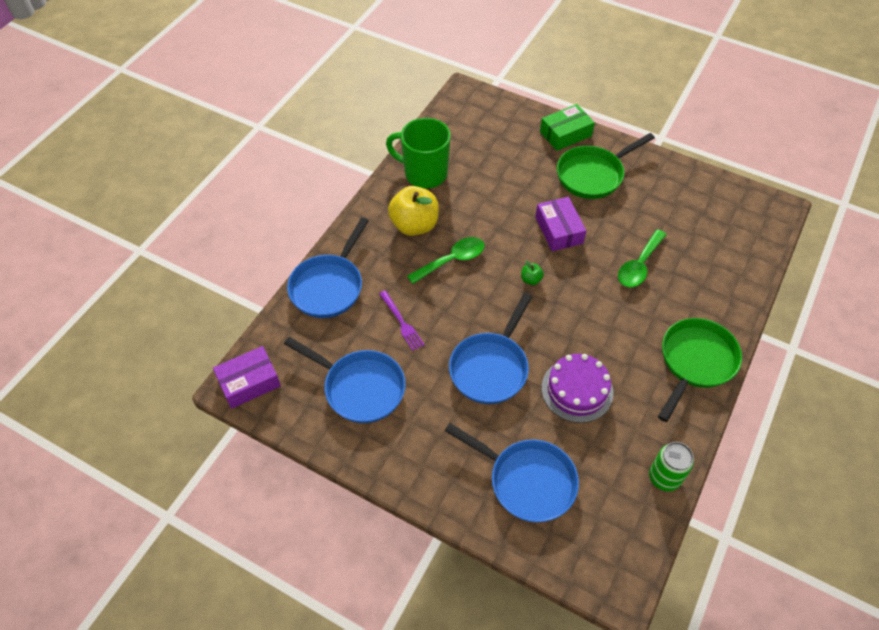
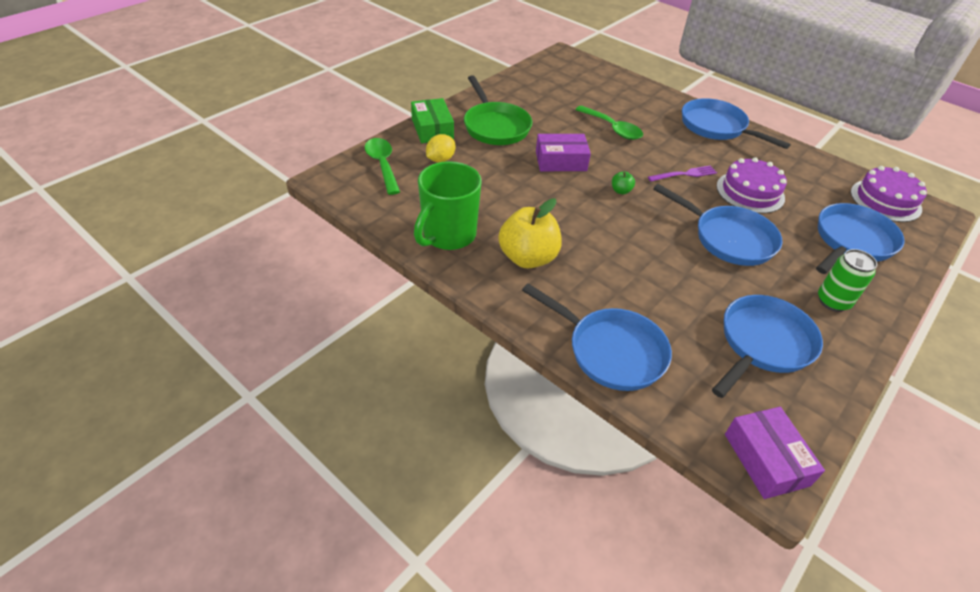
camera: 80 degrees left, 10 degrees down
(402, 323) = (671, 293): purple fork -> purple fork (685, 174)
(452, 260) = (587, 238): green spoon -> green spoon (382, 165)
(521, 149) = (440, 159): none -> yellow lemon
(621, 532) = (885, 200): none -> purple cake
(664, 477) = (829, 168): green can -> green can (833, 301)
(695, 362) = (716, 127): green pan -> blue pan

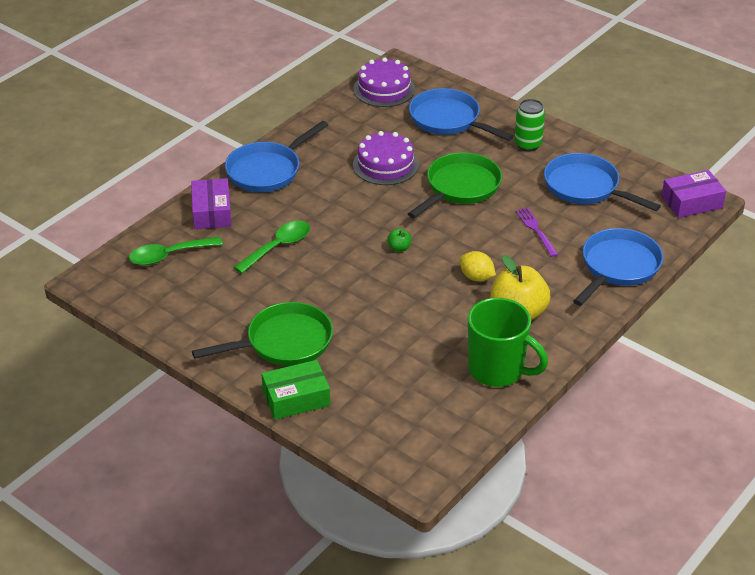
camera: 90 degrees left, 5 degrees down
(382, 165) = (381, 435): green spoon -> green spoon (169, 255)
(440, 159) = (362, 386): yellow lemon -> yellow lemon (476, 277)
(561, 161) = (351, 289): purple box -> purple box (212, 212)
(685, 174) = (361, 202): purple fork -> purple fork (535, 230)
(728, 238) = (460, 187): blue pan -> green pan

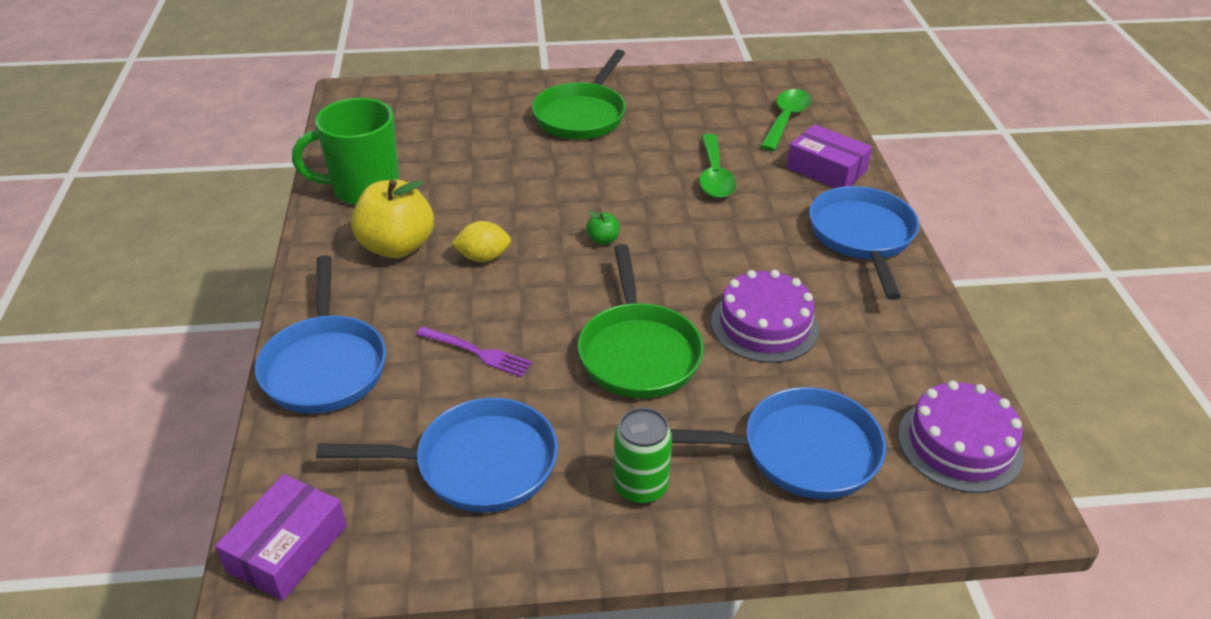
camera: 135 degrees right, 0 degrees up
(296, 398) = (514, 90): green box -> none

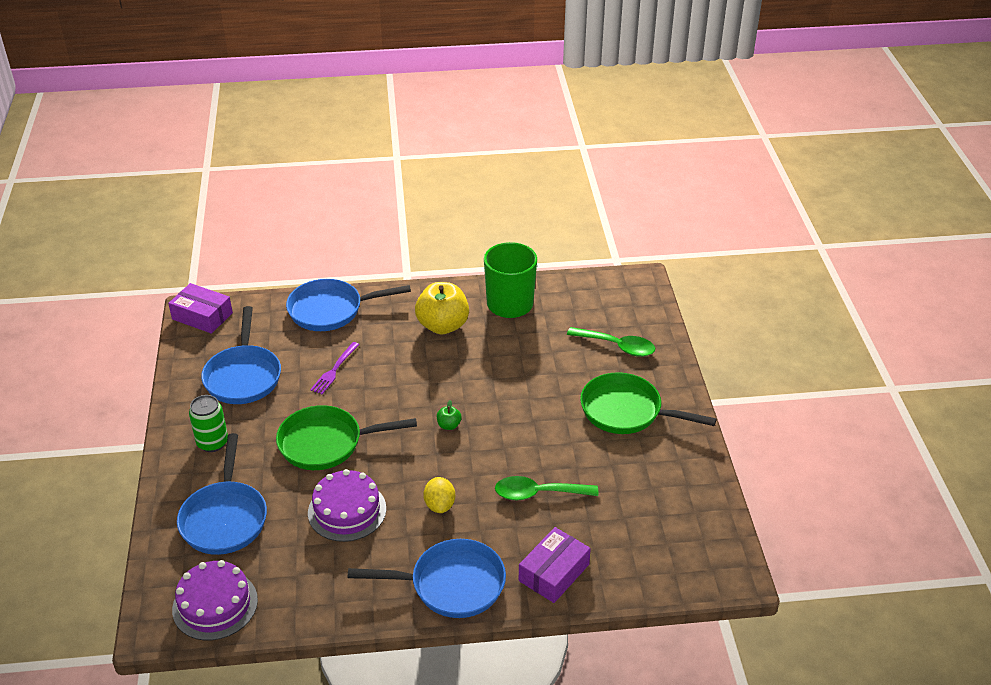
camera: 90 degrees right, 0 degrees up
(483, 257) = (430, 366): yellow lemon -> yellow lemon (439, 505)
(785, 120) = (638, 551): green spoon -> green spoon (617, 346)

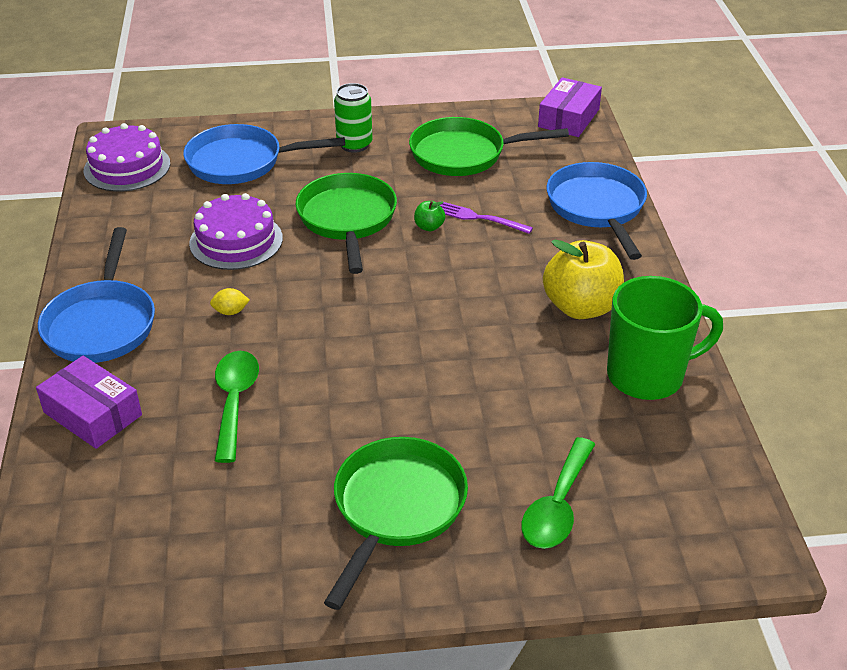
camera: 90 degrees right, 0 degrees up
(243, 376) = (464, 154): blue pan -> green pan
(439, 505) = (230, 312): yellow lemon -> yellow lemon, size x0.66
(449, 425) = (373, 317): green apple -> green apple (429, 227)

